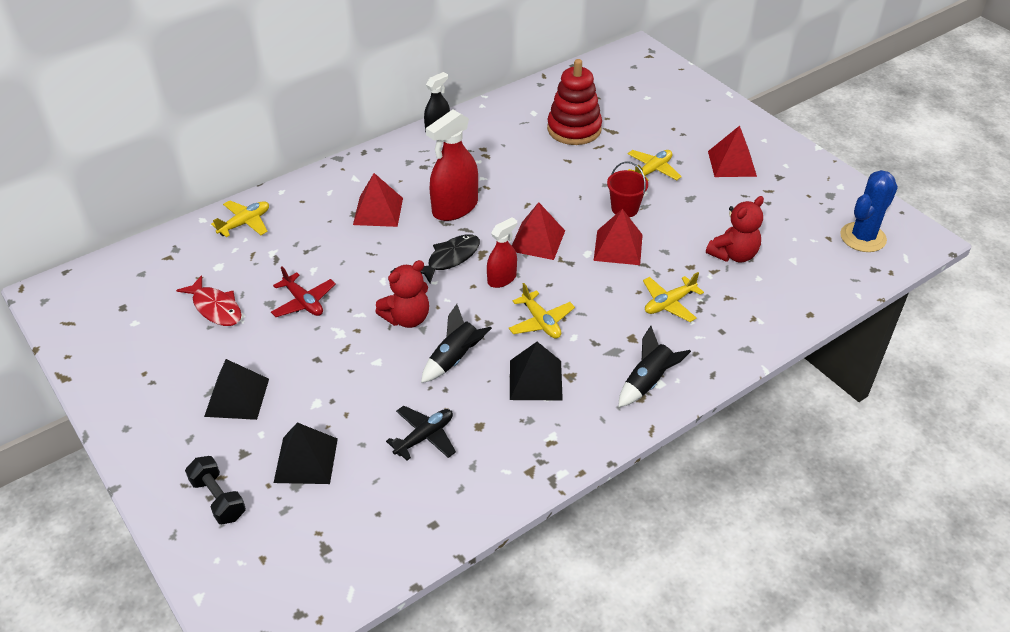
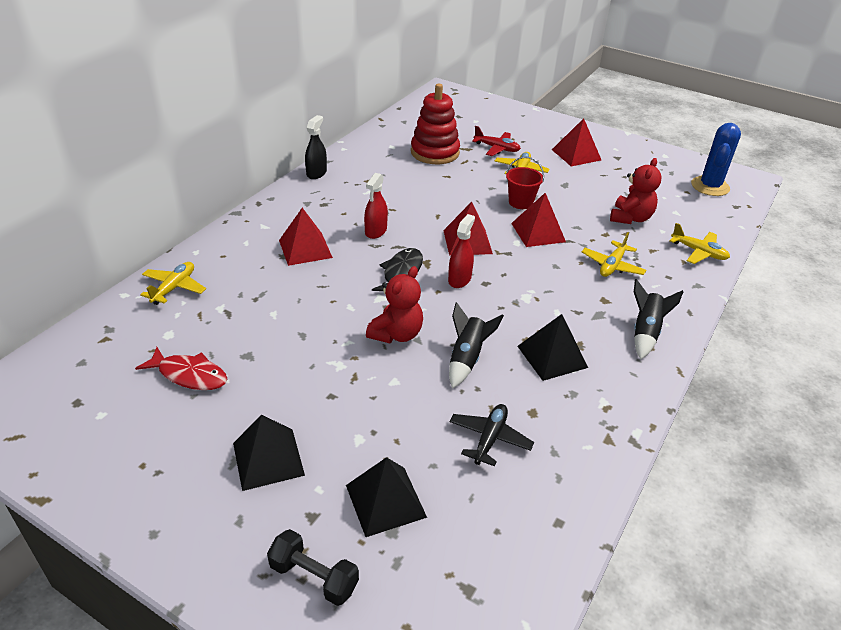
camera: 25 degrees left, 5 degrees down
(303, 302) = (283, 345): red plane -> red plane (497, 148)
(455, 208) = (376, 231): red spray bottle -> red spray bottle, size x0.59
(541, 322) = (520, 306): yellow plane -> yellow plane (698, 252)

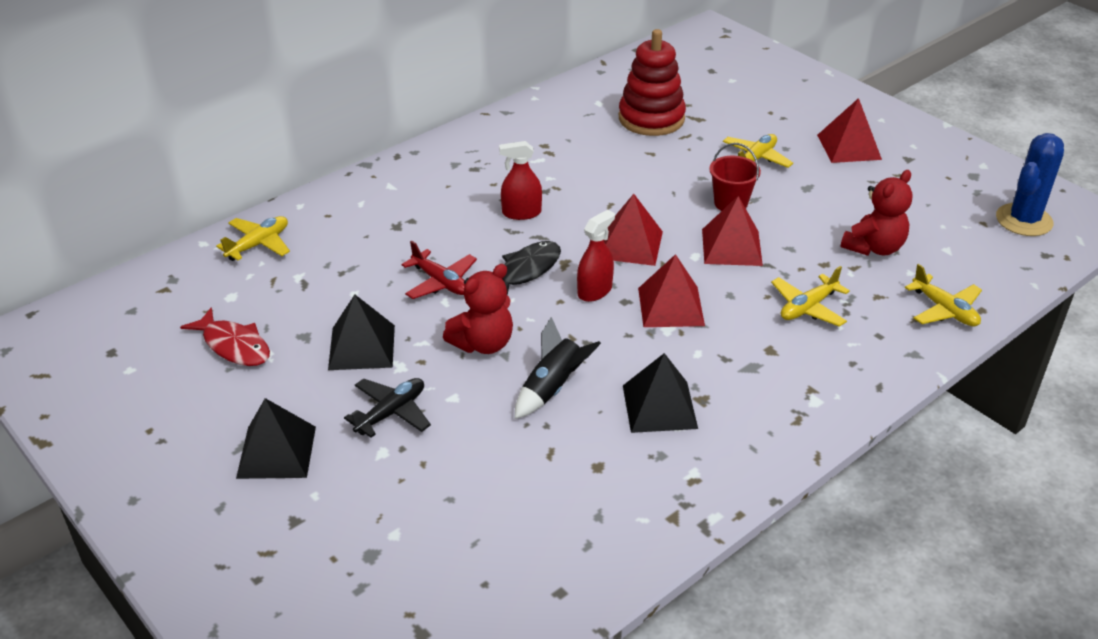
camera: 20 degrees right, 0 degrees up
(305, 249) = (426, 222): red pyramid -> red pyramid (671, 306)
(314, 577) = (269, 580): black dumbbell -> none
(316, 173) = (484, 126): black spray bottle -> none
(376, 231) = (521, 213): red spray bottle -> red spray bottle turned 45 degrees clockwise
(385, 501) = (379, 524): black pyramid -> black pyramid (361, 347)
(489, 439) = (530, 485): black plane -> black plane (391, 413)
(497, 148) = (739, 123): red plane -> red plane (441, 282)
(645, 332) = (801, 400): black rocket -> none

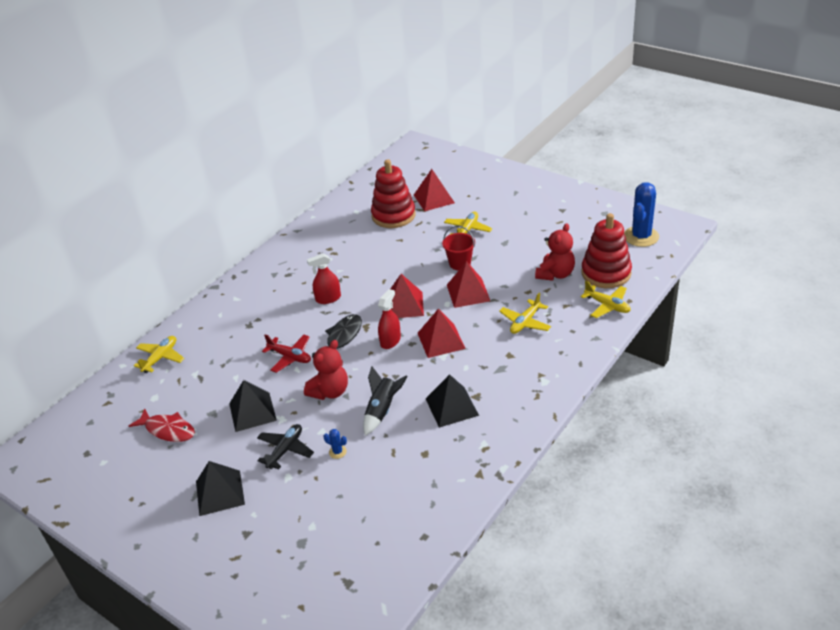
camera: 10 degrees left, 0 degrees up
(467, 433) = (337, 452): none -> blue cactus
(849, 147) = (523, 209): red pyramid -> red pyramid (434, 198)
(954, 262) = (606, 273): none -> red stacking toy

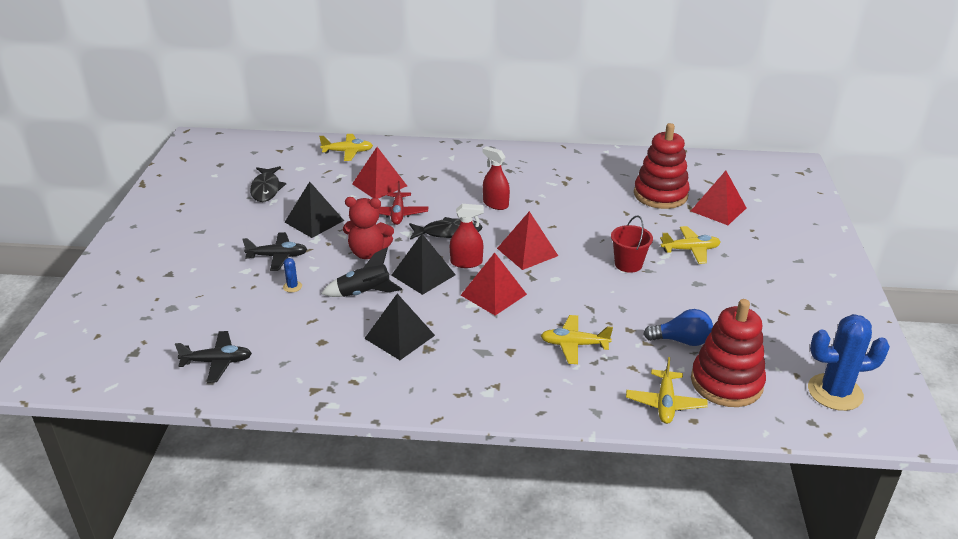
camera: 55 degrees right, 5 degrees down
(168, 430) = (266, 189): red fish -> black fish
(220, 493) = (208, 242): black pyramid -> black pyramid (423, 275)
(403, 526) = (217, 362): none -> black plane
(468, 293) = (585, 287): red pyramid -> red pyramid (379, 185)
(555, 274) = (681, 341): red teddy bear -> blue light bulb

